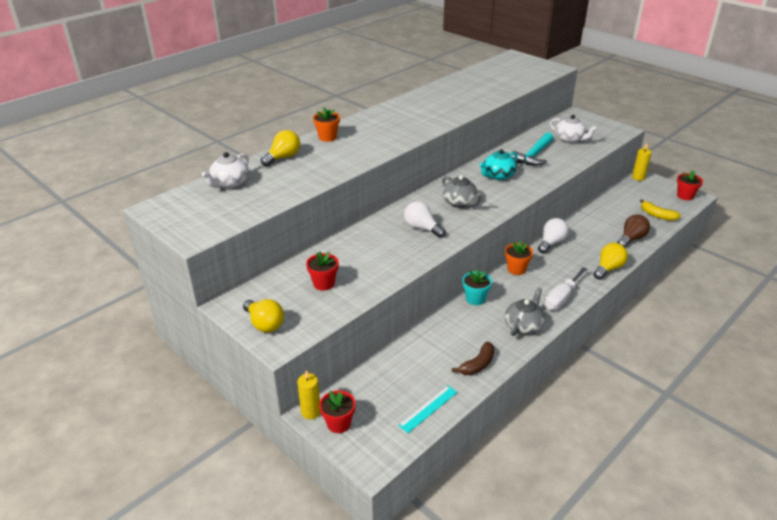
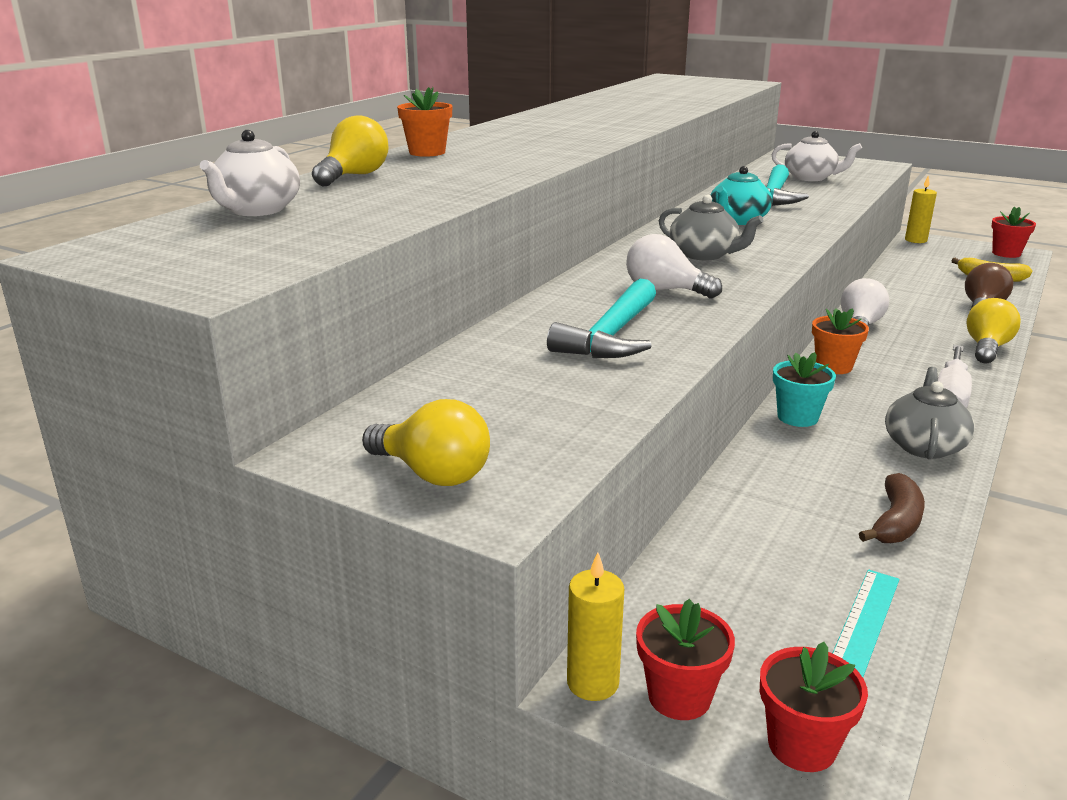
camera: 15 degrees left, 10 degrees down
(324, 283) = (528, 388): red flower pot -> red flower pot (802, 745)
(377, 256) = (611, 336): none -> turquoise hammer

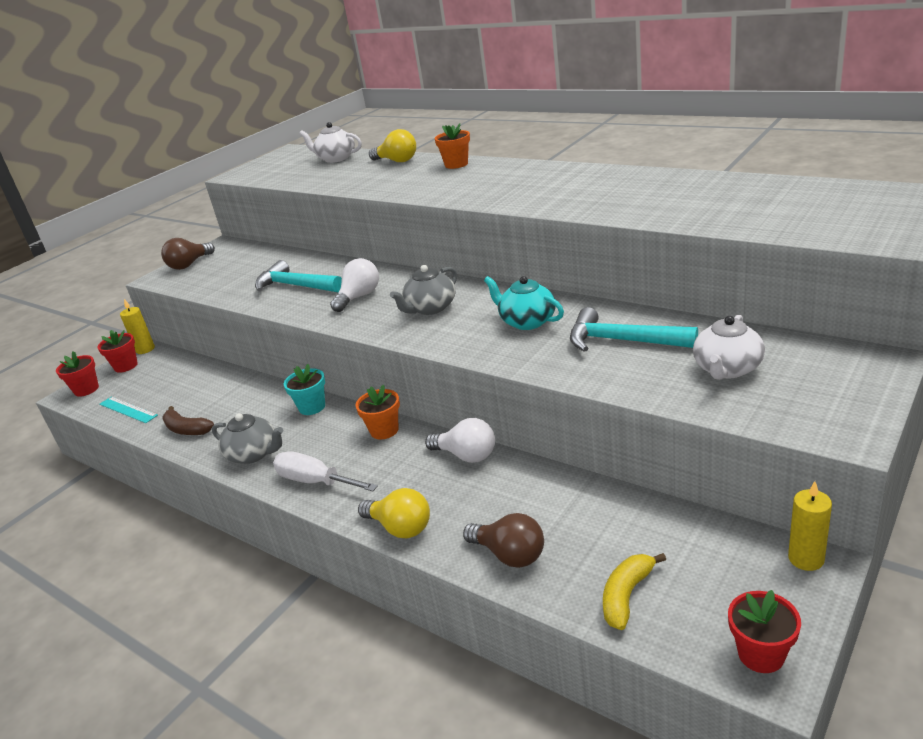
camera: 100 degrees right, 5 degrees up
(432, 474) = (189, 264): yellow light bulb -> brown light bulb

